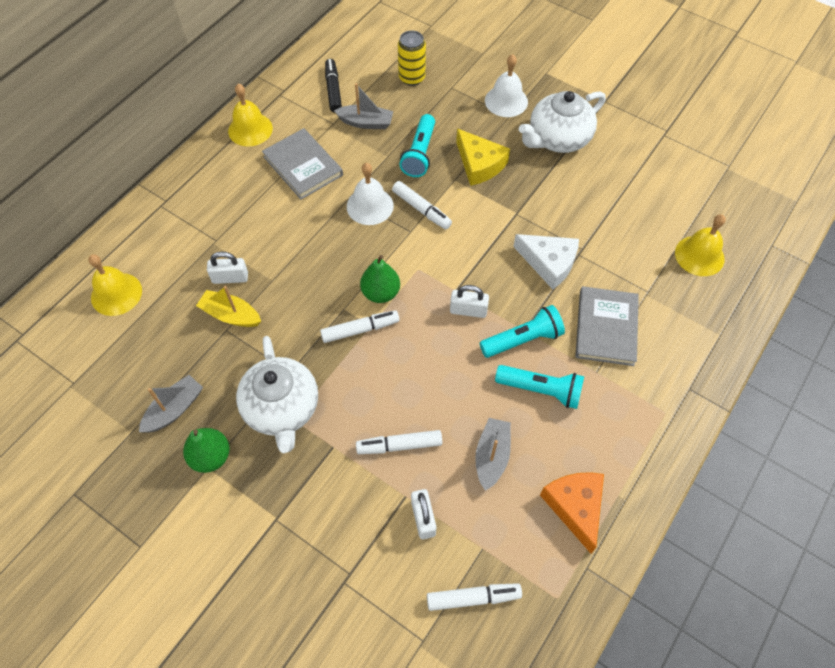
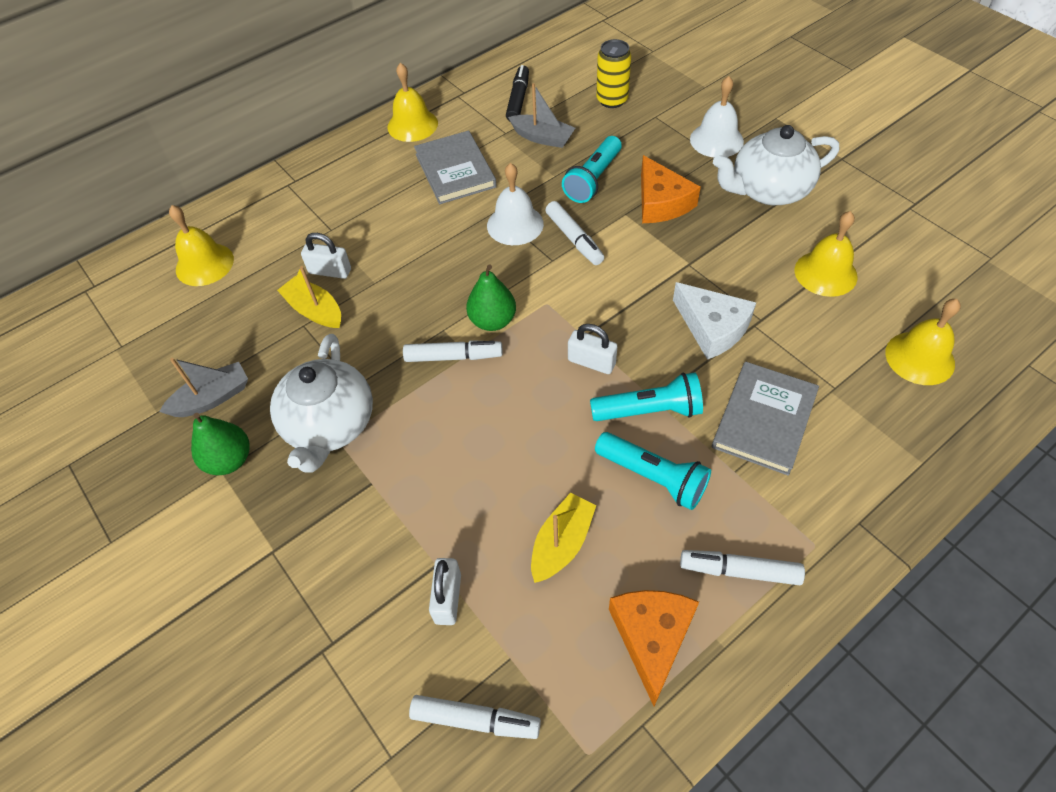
camera: 20 degrees right, 5 degrees down
(399, 445) = (451, 501): white marker -> white marker (739, 571)
(479, 164) = (661, 202): yellow cheese -> orange cheese
(492, 456) = (562, 544): grey boat -> yellow boat
(618, 201) = (825, 273): none -> yellow bell

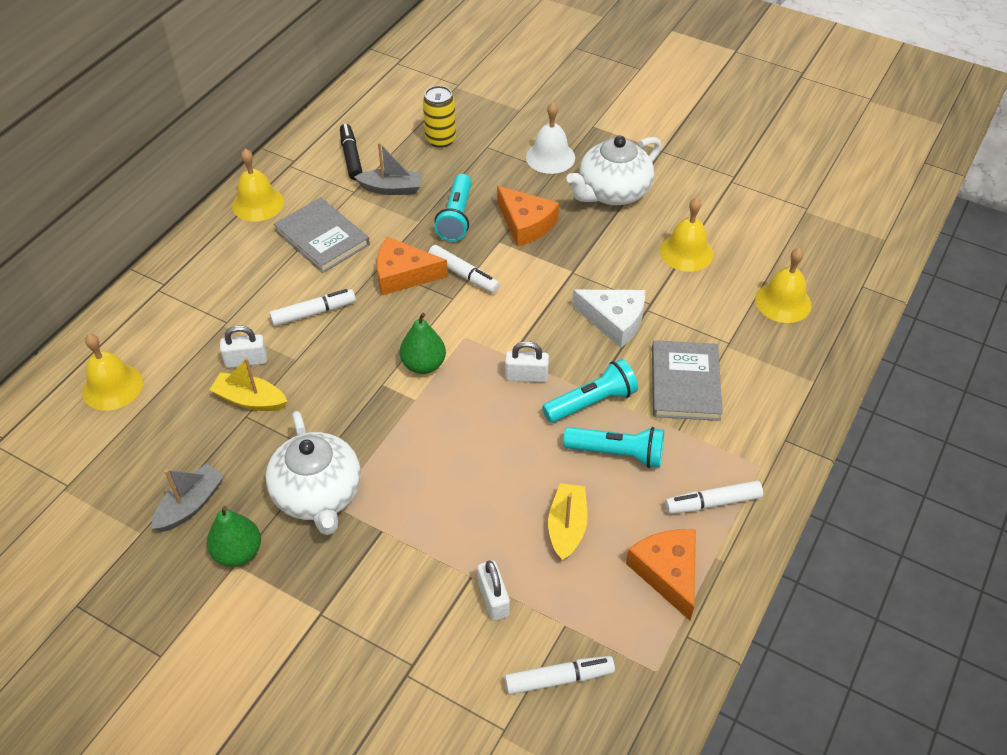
camera: 25 degrees left, 5 degrees down
(453, 357) = (403, 405): white marker -> white marker (314, 313)
(515, 224) = (403, 274): white bell -> orange cheese

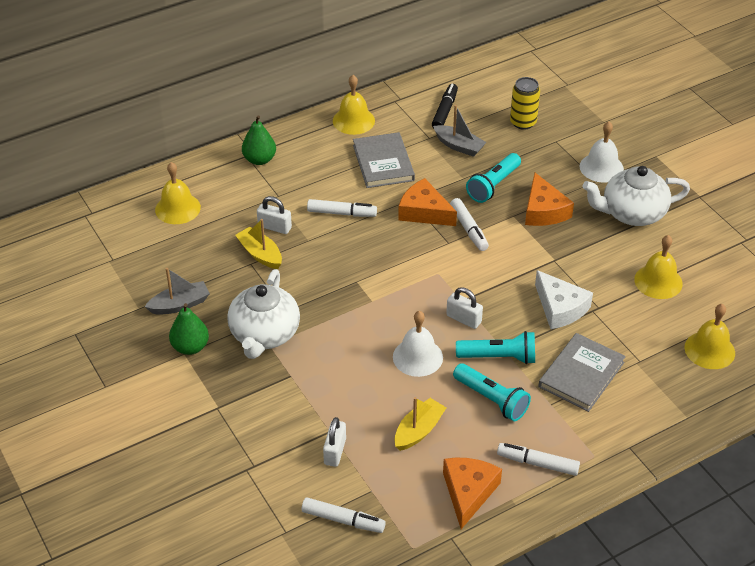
camera: 30 degrees right, 5 degrees down
(423, 365) = (394, 280): green pear -> green pear (259, 160)
(507, 441) = (417, 357): none -> white bell

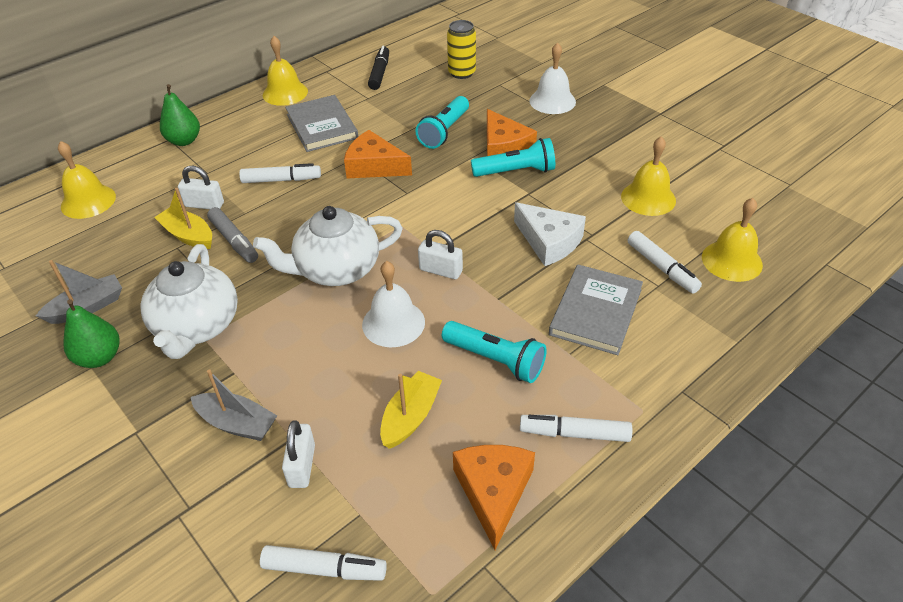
camera: 10 degrees left, 0 degrees up
(297, 265) = (234, 241): none -> grey marker
(459, 146) = (400, 101): grey boat -> grey boat (237, 424)
(468, 229) = (426, 176): white marker -> white marker (662, 268)
(499, 357) = (492, 307): turquoise flashlight -> turquoise flashlight (516, 172)
(632, 213) = (597, 137): white teapot -> white teapot (336, 269)

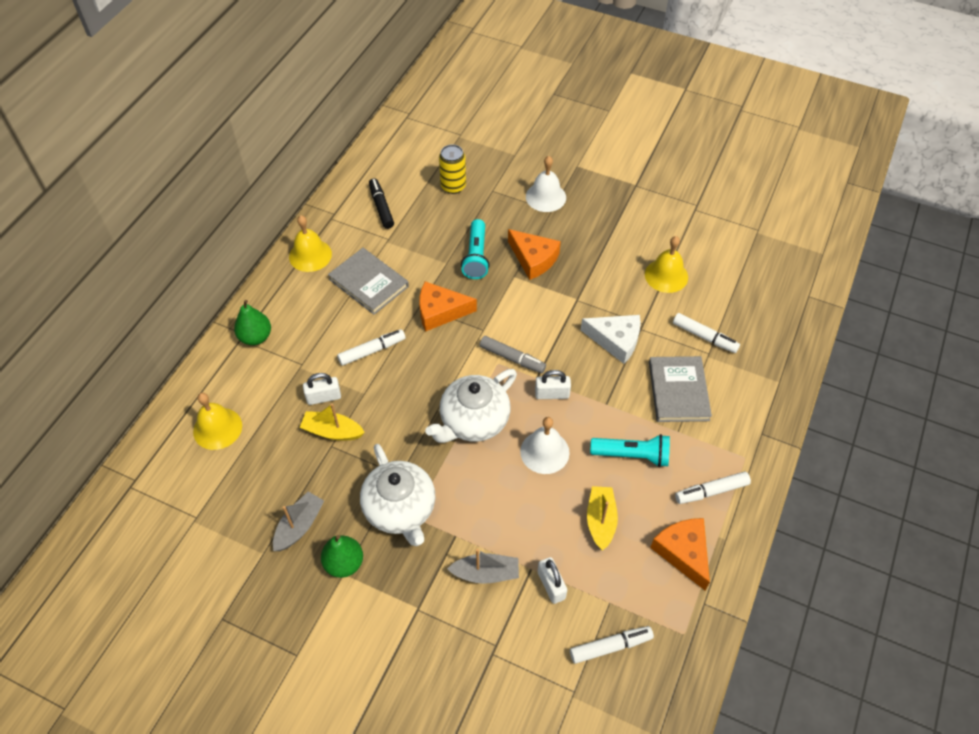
camera: 25 degrees left, 10 degrees up
(234, 241) = (374, 423): grey marker -> grey marker (512, 358)
(516, 172) = (556, 281): turquoise flashlight -> none
(732, 260) = (747, 314): yellow bell -> none

